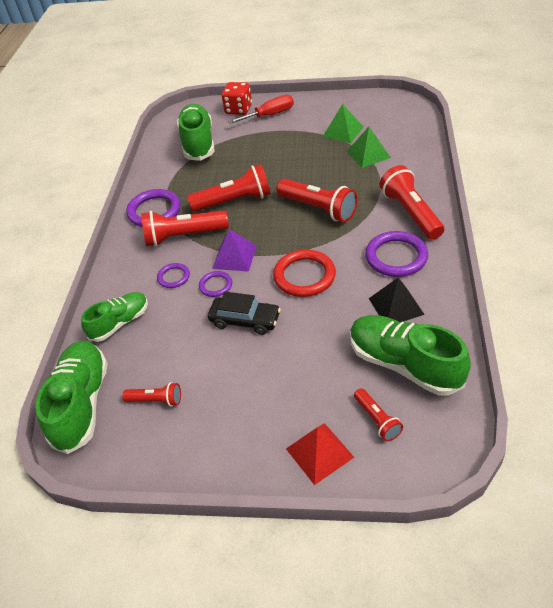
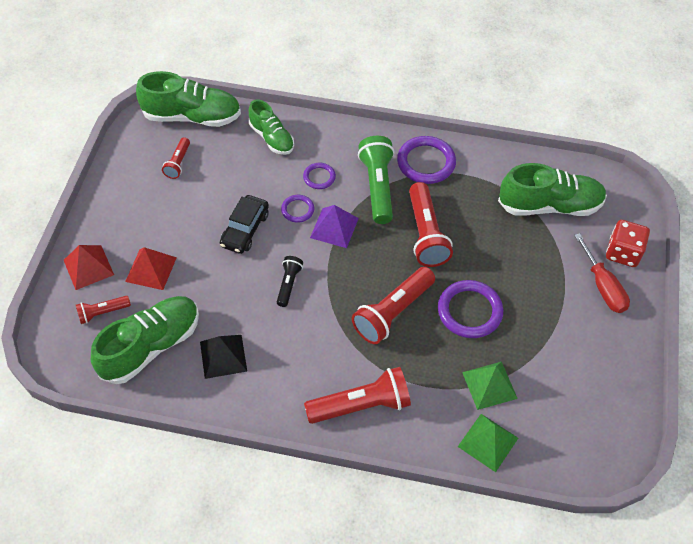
camera: 90 degrees right, 10 degrees up
(184, 236) = (378, 187): red flashlight -> green flashlight
(304, 276) = (289, 284): red ring -> black flashlight
(310, 389) = (151, 269): none -> red pyramid
(343, 131) = (548, 366): green pyramid -> green pyramid (488, 442)
(396, 257) = (292, 373): purple ring -> purple ring (469, 311)

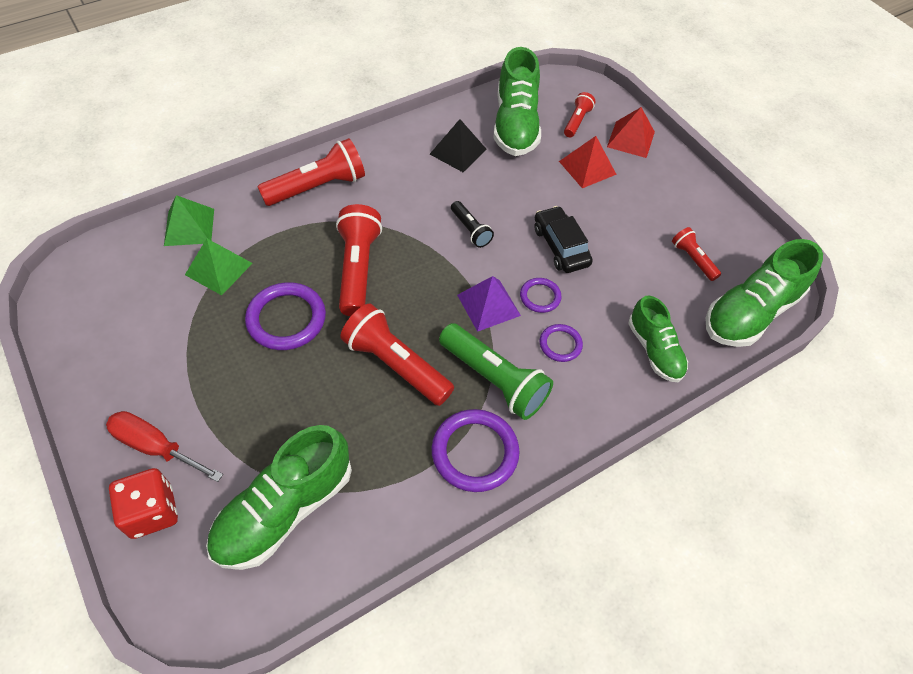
camera: 135 degrees right, 0 degrees up
(272, 138) = (654, 350): green shoe -> green shoe turned 120 degrees counterclockwise
(361, 405) = (318, 187): red flashlight -> red flashlight turned 150 degrees counterclockwise

